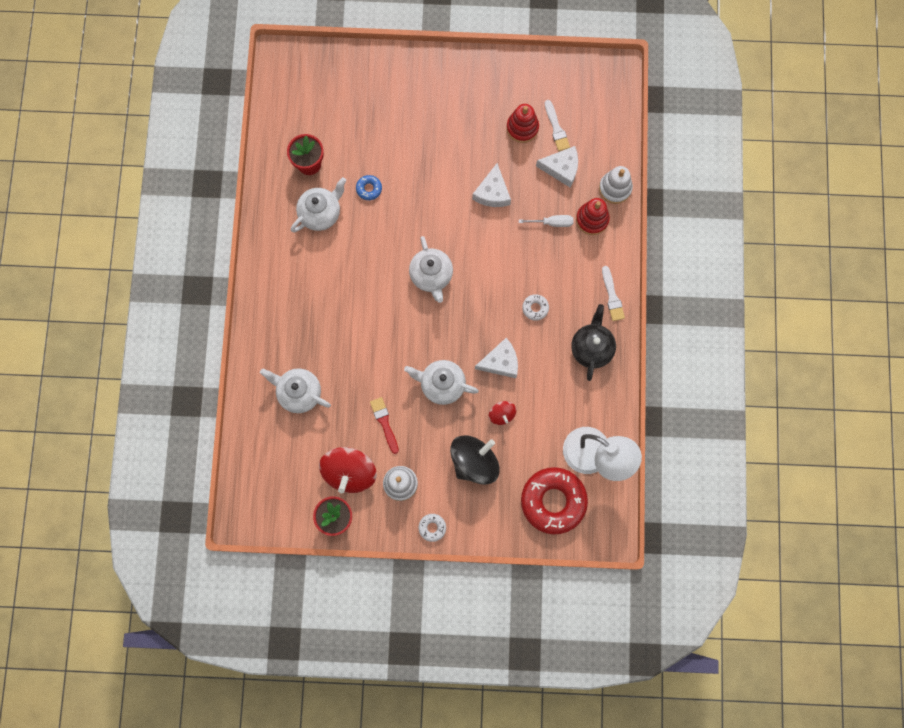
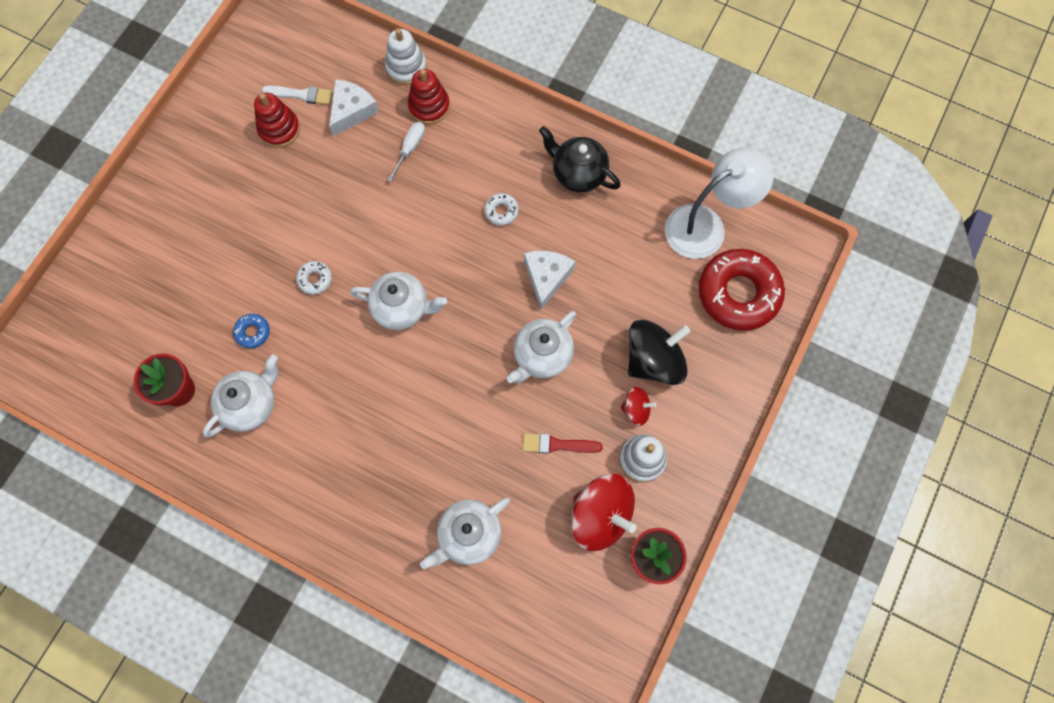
camera: 65 degrees left, 5 degrees down
(321, 213) = (251, 404): white teapot -> white teapot turned 60 degrees clockwise
(432, 527) = (713, 445): white donut -> white donut (315, 279)
(474, 462) = (653, 360): black spinning top -> black spinning top turned 75 degrees clockwise
(492, 192) = (338, 195): white cheese -> none
(502, 414) = (610, 304): red spinning top -> red spinning top (636, 409)
(612, 296) = (529, 126): white brush -> none

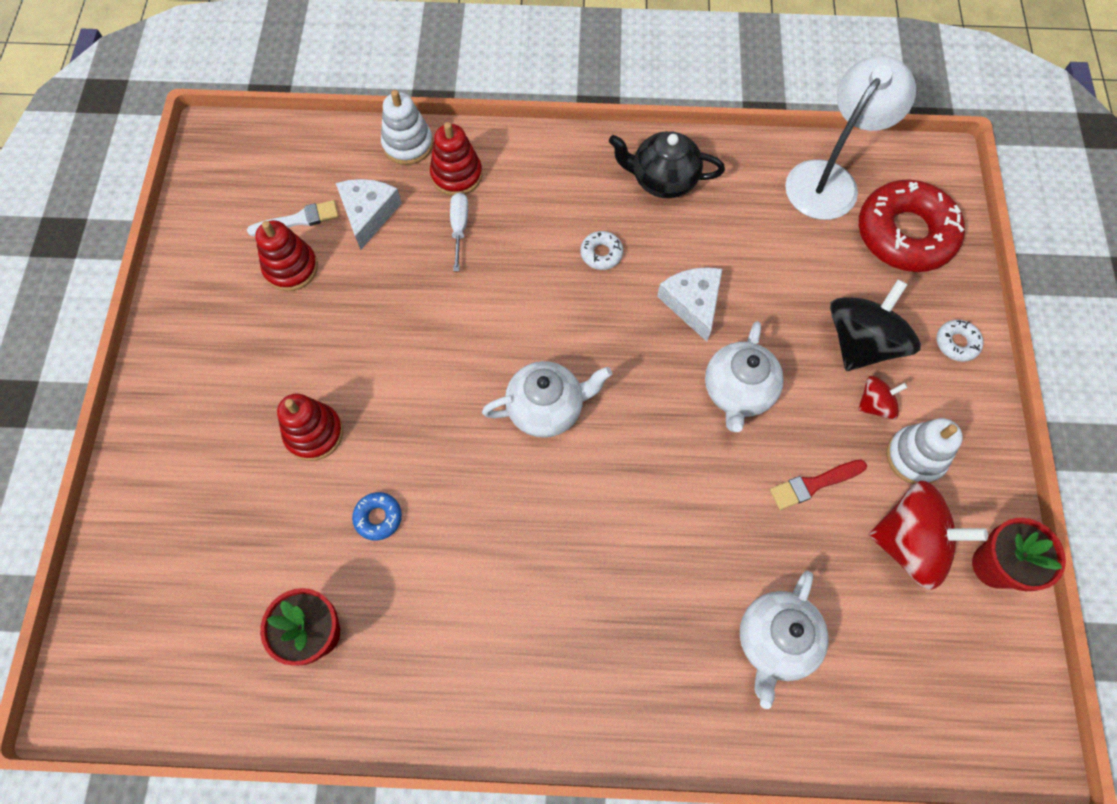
camera: 25 degrees left, 5 degrees down
(239, 256) = (314, 433): none -> red stacking toy
(251, 404) = (421, 608): white teapot -> none
(315, 279) = (424, 420): white donut -> white donut (956, 343)

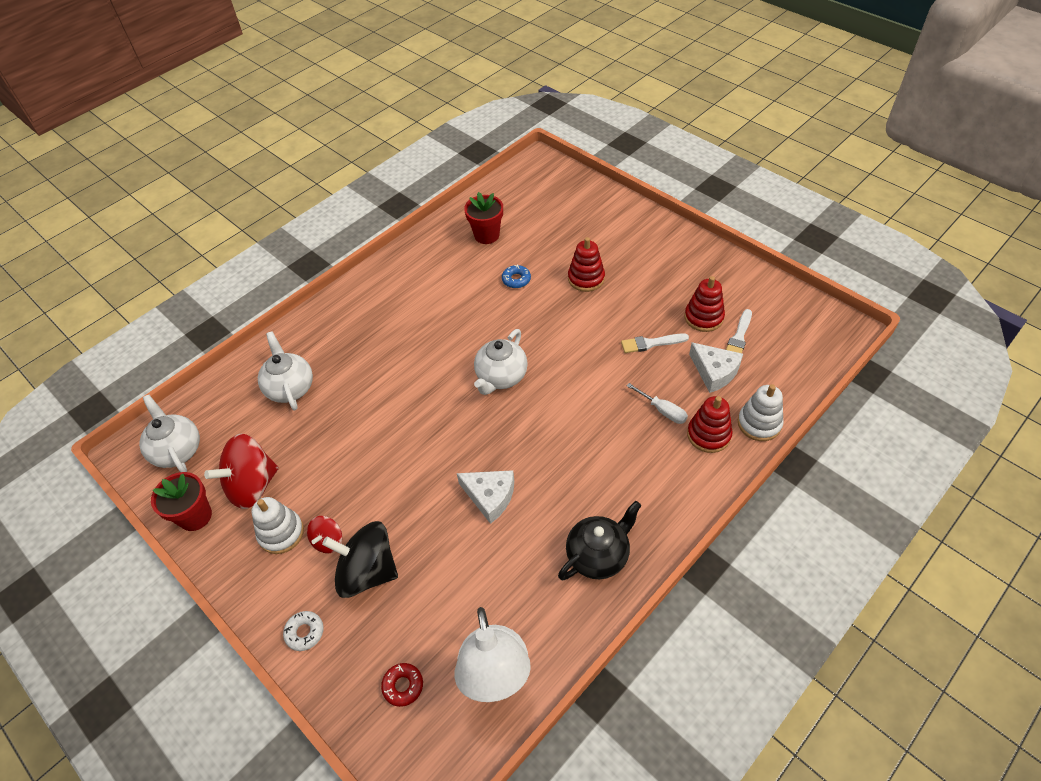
camera: 135 degrees right, 15 degrees down
(372, 294) = (651, 343): none -> white brush
(601, 253) = (573, 473): white donut -> none
(737, 391) = (414, 474): white teapot -> white teapot (177, 450)
(813, 484) = (328, 467): red brush -> none
(861, 342) = (367, 572): black spinning top -> black spinning top turned 120 degrees clockwise
(905, 234) = (403, 686): red donut -> red donut, size x0.42

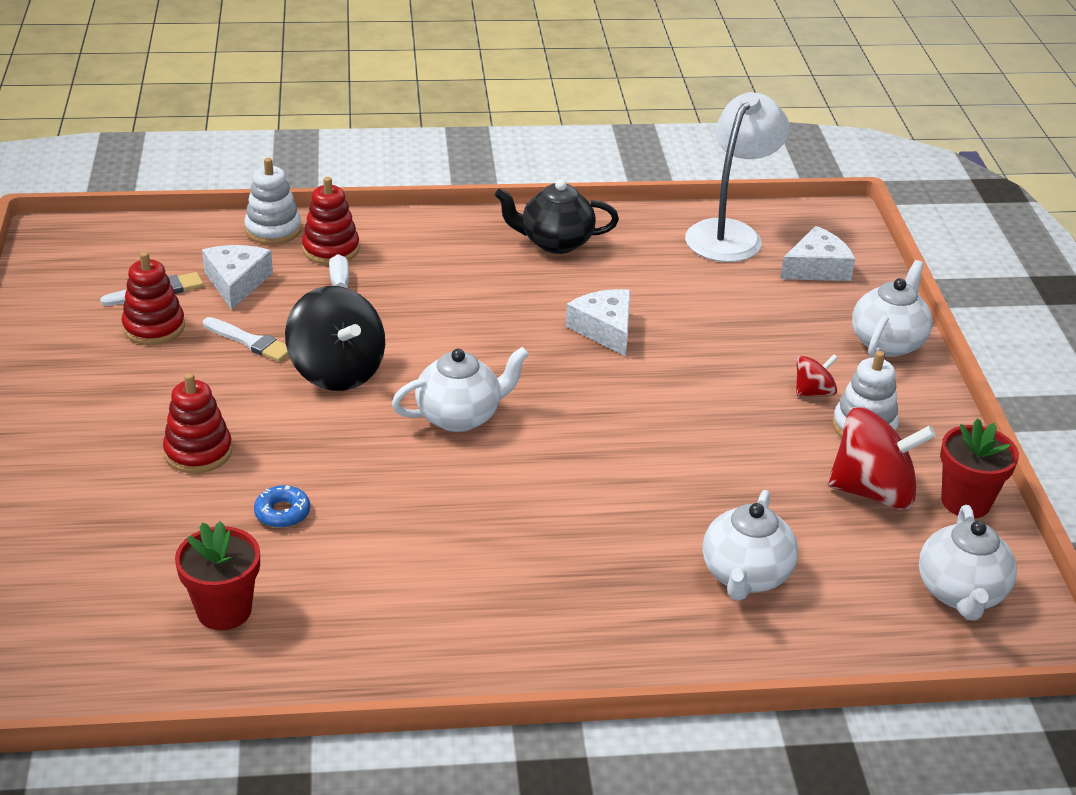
camera: 145 degrees left, 15 degrees down
(305, 632) = (887, 342): white donut -> white teapot
(367, 572) = (789, 347): black spinning top -> black spinning top (337, 371)
(403, 686) = (817, 268): red donut -> white cheese

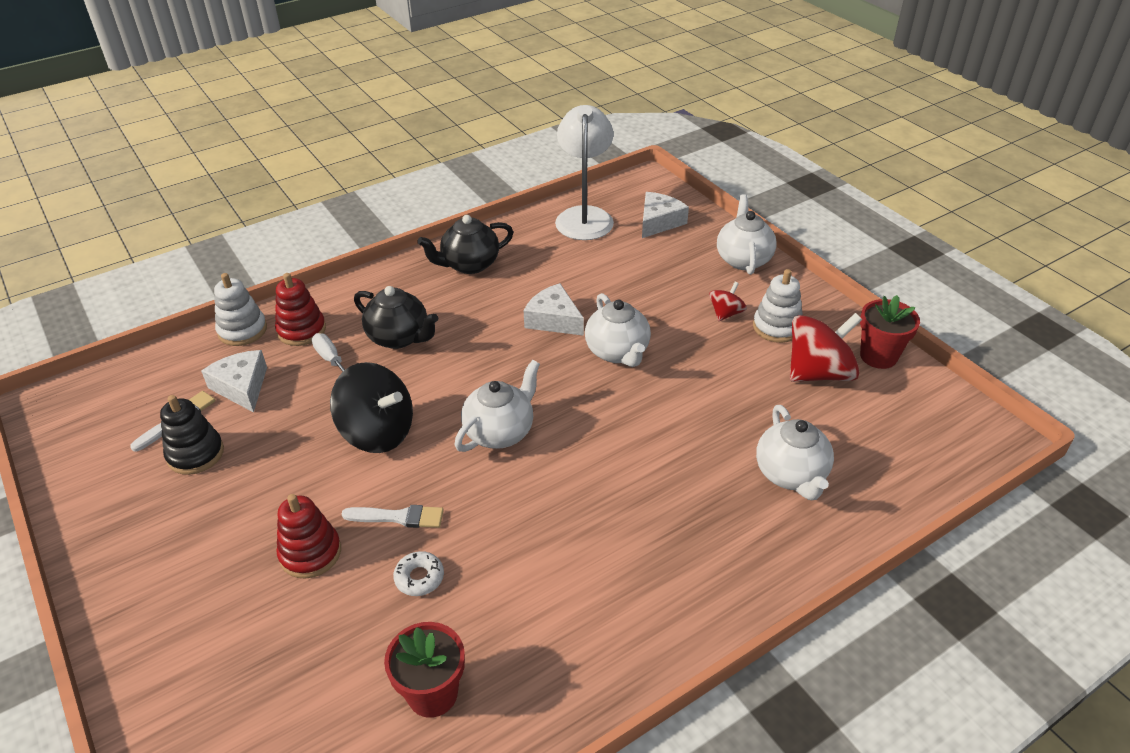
camera: 25 degrees left, 5 degrees up
(154, 327) = (195, 454): red stacking toy -> black stacking toy
(250, 341) = (288, 434): white brush -> white brush (398, 517)
(282, 513) = (419, 578): blue donut -> white donut
(424, 290) = (399, 337): none -> black teapot
(960, 593) = (928, 425): white teapot -> white teapot (617, 352)

